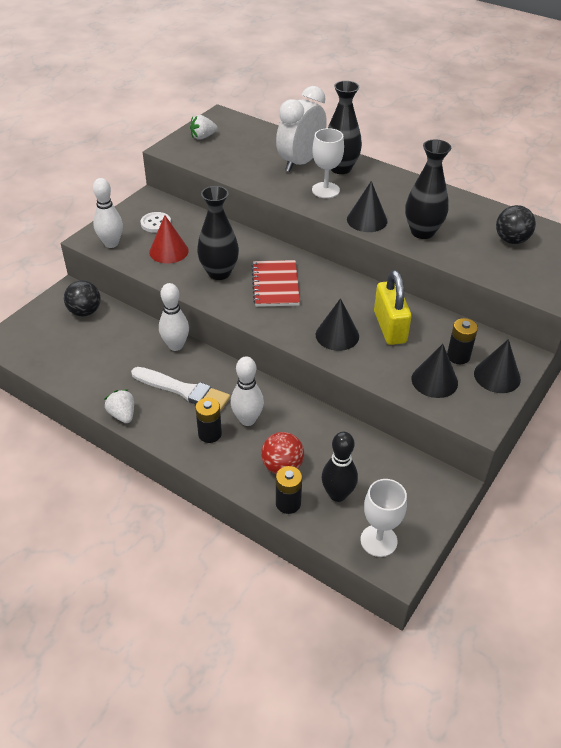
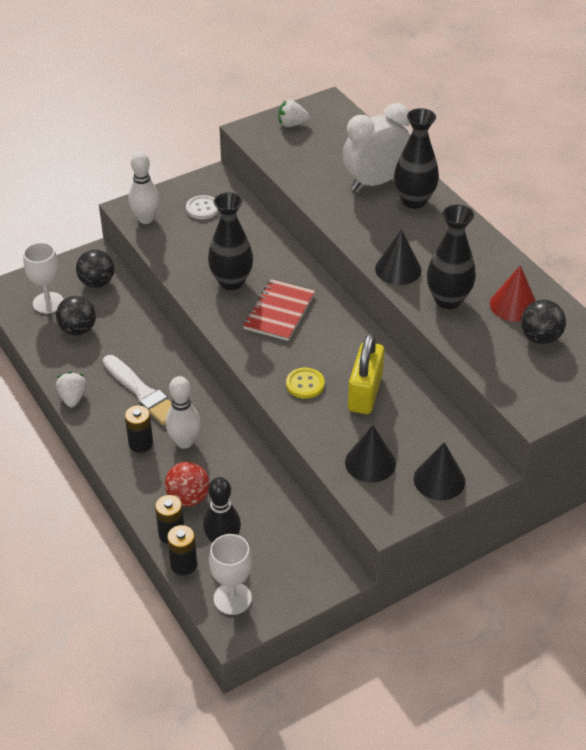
camera: 25 degrees right, 0 degrees up
(91, 355) = (78, 329): none -> black ball
(169, 251) = (196, 243): red cone -> red cone (513, 305)
(176, 345) = (162, 345): white bowling pin -> none
(325, 190) = (379, 222): white goblet -> white goblet (48, 303)
(337, 335) = (305, 384): black cone -> yellow button
(458, 356) = (414, 446): black battery -> black battery (183, 564)

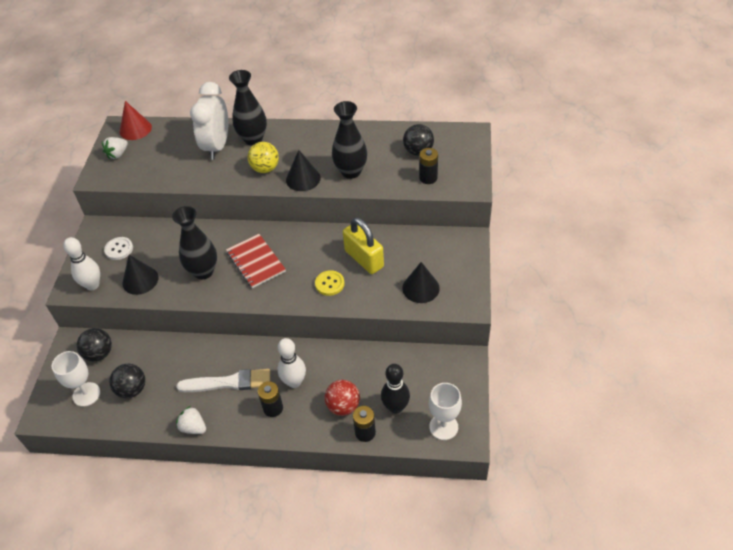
camera: 50 degrees left, 5 degrees up
(183, 564) = (395, 439): black battery -> black battery (428, 178)
(382, 234) = (265, 168): none -> yellow ball
(439, 480) = (460, 264): black cone -> black cone (140, 280)
(513, 305) = (383, 147): red cone -> red cone (135, 129)

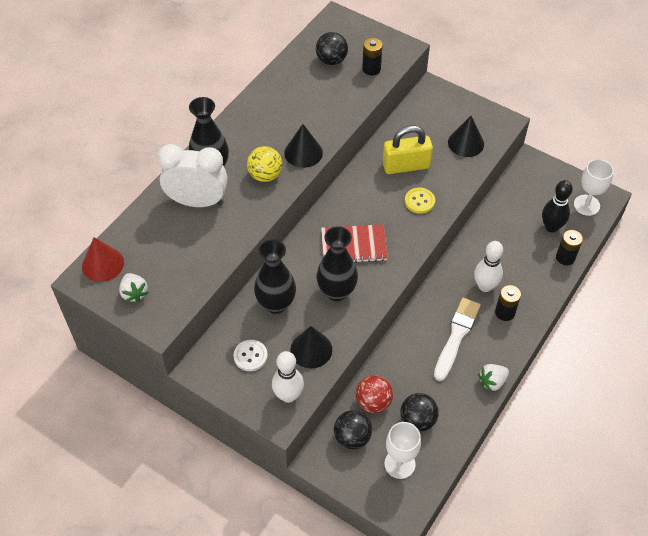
camera: 65 degrees left, 5 degrees up
(217, 146) = (197, 201): white clock -> white clock turned 150 degrees clockwise
(343, 406) = (531, 261): red ball -> red ball (373, 402)
(351, 172) = (321, 115): black vase -> black vase (276, 304)

